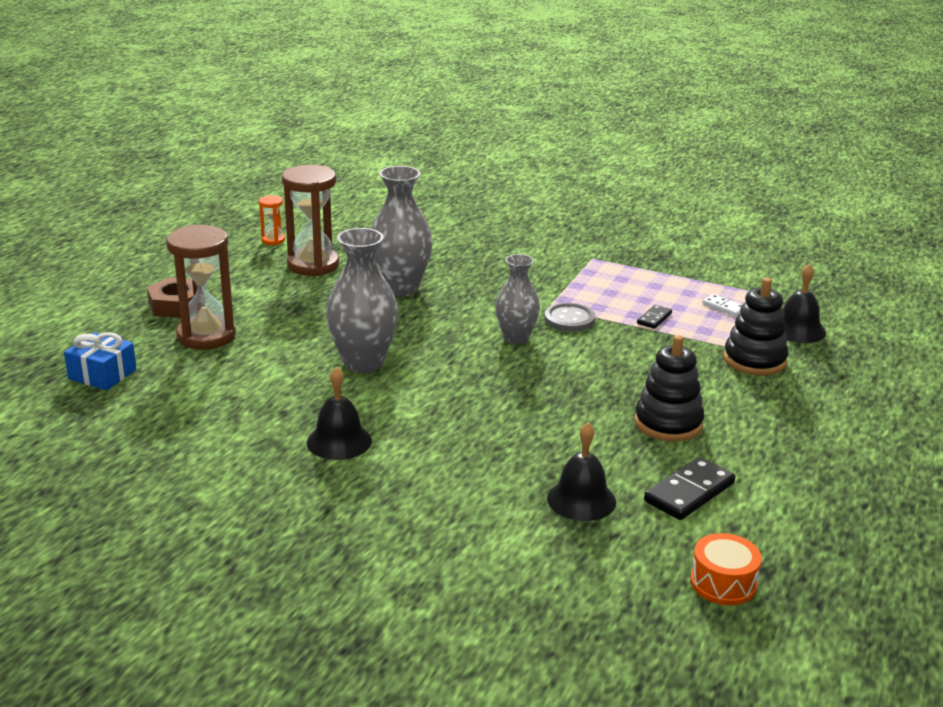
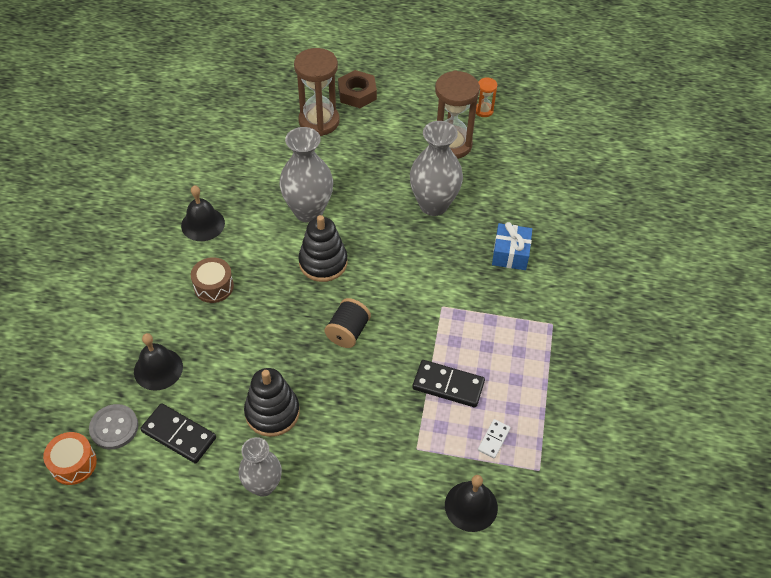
camera: 75 degrees right, 25 degrees up
(102, 374) = (254, 91): blue gift -> blue gift (510, 254)
(457, 444) = (214, 286): none -> brown drum
(516, 338) = (377, 293): grey vase -> grey vase (263, 485)
(566, 362) = (348, 332): none -> black spool
(569, 319) = (423, 323): grey button -> grey button (114, 427)
(654, 319) = (448, 385): black domino -> black domino, size x1.81
(754, 360) = (397, 470): black stacking toy -> black stacking toy (323, 262)

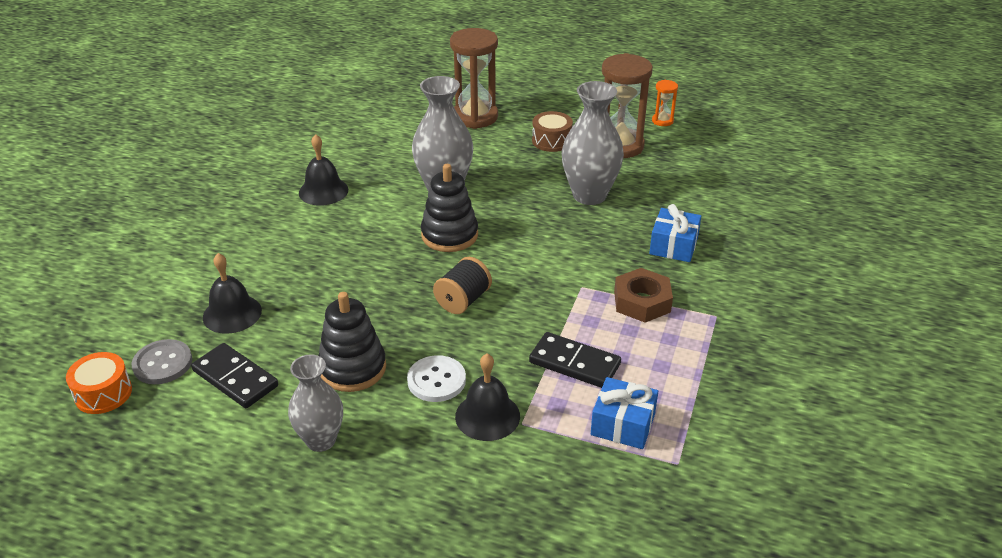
camera: 10 degrees right, 15 degrees down
(214, 286) = (319, 245): brown drum -> brown drum (551, 141)
(342, 416) = (436, 380): none -> white button
(357, 93) = (522, 98): brown nut -> brown nut (642, 301)
(471, 506) = (580, 492): black bell -> black bell (487, 416)
(493, 439) = (623, 424): white domino -> blue gift

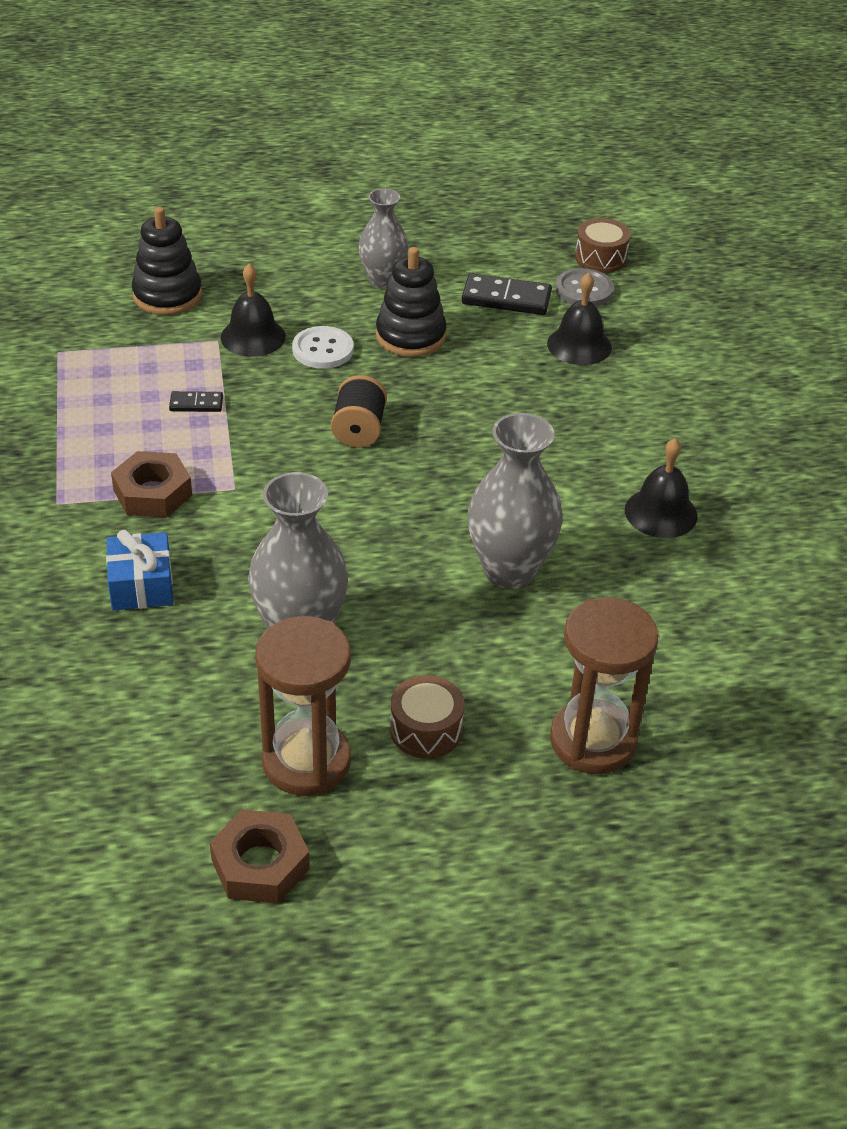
camera: 150 degrees right, 5 degrees up
(103, 393) = (600, 258): orange drum -> brown drum
(449, 235) = (441, 504): black stacking toy -> black stacking toy (167, 295)
(574, 363) = (196, 404): black domino -> black domino, size x0.55
(623, 424) = (121, 366): blue gift -> none
(662, 121) = (260, 864): orange hourglass -> brown nut

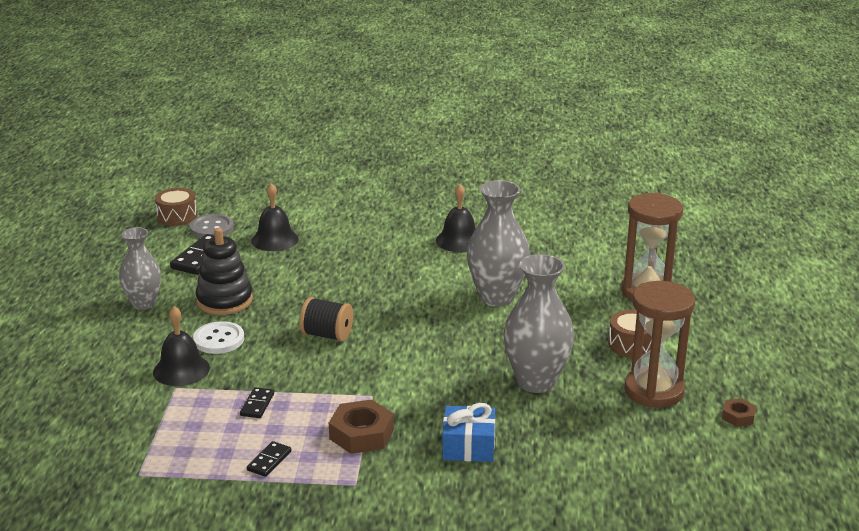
camera: 75 degrees left, 15 degrees down
(91, 433) = (269, 461): none -> black domino
(167, 295) = (91, 408): black stacking toy -> none
(260, 864) = (738, 416): brown nut -> brown nut, size x0.55

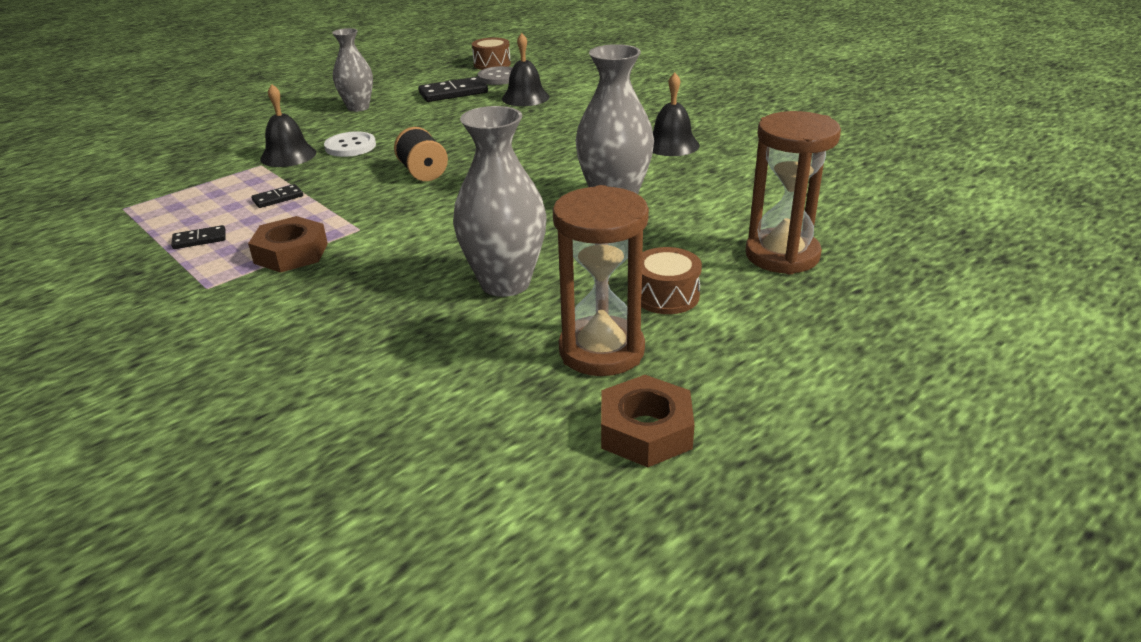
camera: 45 degrees right, 5 degrees up
(224, 301) = (408, 124): black stacking toy -> none
(468, 446) = (338, 306): blue gift -> none
(738, 416) = (646, 431): brown nut -> brown nut, size x1.83

